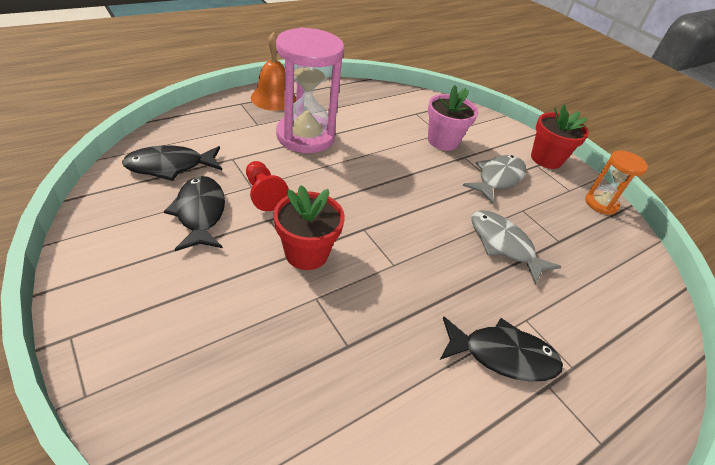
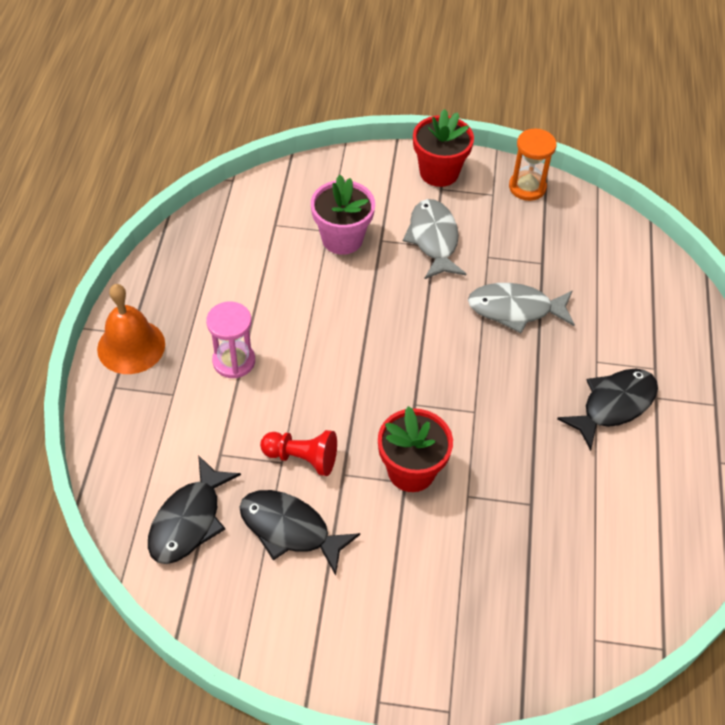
camera: 45 degrees left, 10 degrees up
(305, 136) = (234, 361): pink hourglass -> pink hourglass, size x0.54

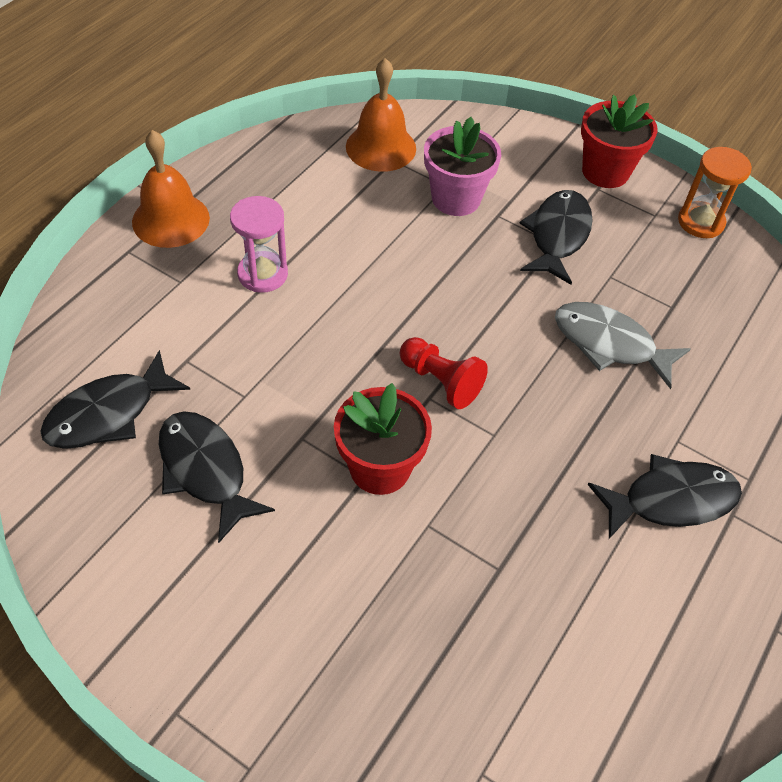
camera: 25 degrees right, 0 degrees up
(259, 217) = (381, 147): none -> orange bell
(302, 458) = (268, 401): red pawn -> red pawn (440, 381)
(433, 239) = (557, 236): grey fish -> black fish

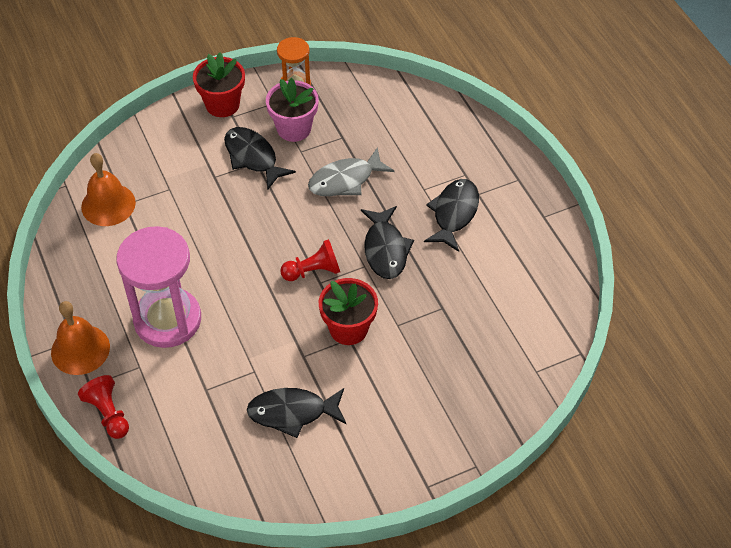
camera: 55 degrees left, 0 degrees up
(98, 286) = (108, 413): none -> red pawn
(109, 413) = (217, 446): black fish -> black fish (385, 249)
(262, 274) = (167, 320): pink hourglass -> pink hourglass, size x1.86
(456, 198) = (184, 190): pink flower pot -> pink flower pot (294, 128)

